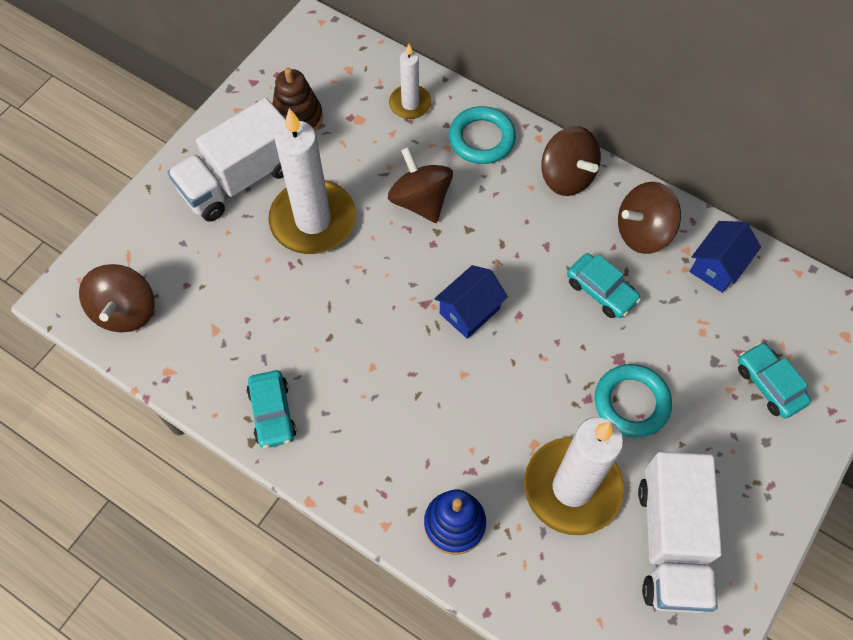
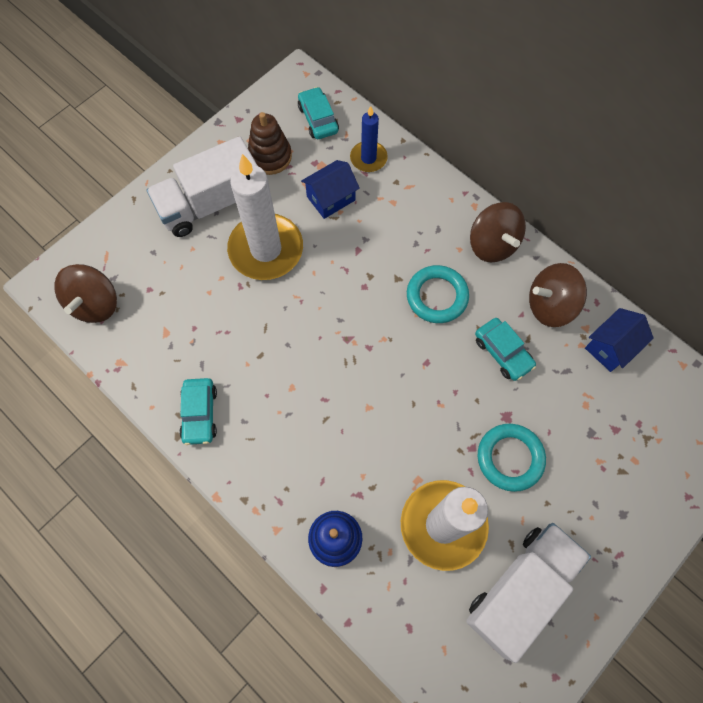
camera: 10 degrees right, 5 degrees up
(410, 104) = (368, 158): white candle -> blue candle
(420, 201) = (361, 246): brown spinning top -> none
(469, 311) = (384, 352): blue house -> blue house (331, 198)
(481, 139) = (424, 199): turquoise ring -> turquoise ring (437, 296)
(671, 542) = (520, 589): white truck -> white truck turned 150 degrees counterclockwise
(769, 384) = (636, 462): turquoise car -> turquoise car (318, 119)

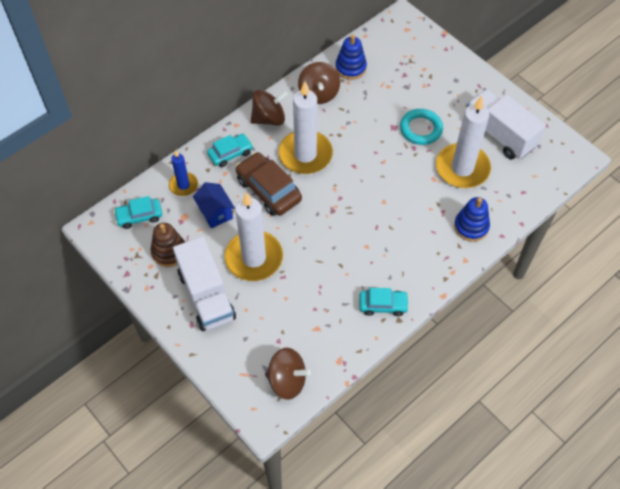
camera: 85 degrees left, 10 degrees down
(372, 256) = (268, 190): none -> brown car
(437, 296) = (305, 154): turquoise ring -> white candle
(503, 352) = (350, 123): turquoise car -> turquoise car (230, 153)
(610, 347) = (350, 68): blue house -> blue stacking toy

